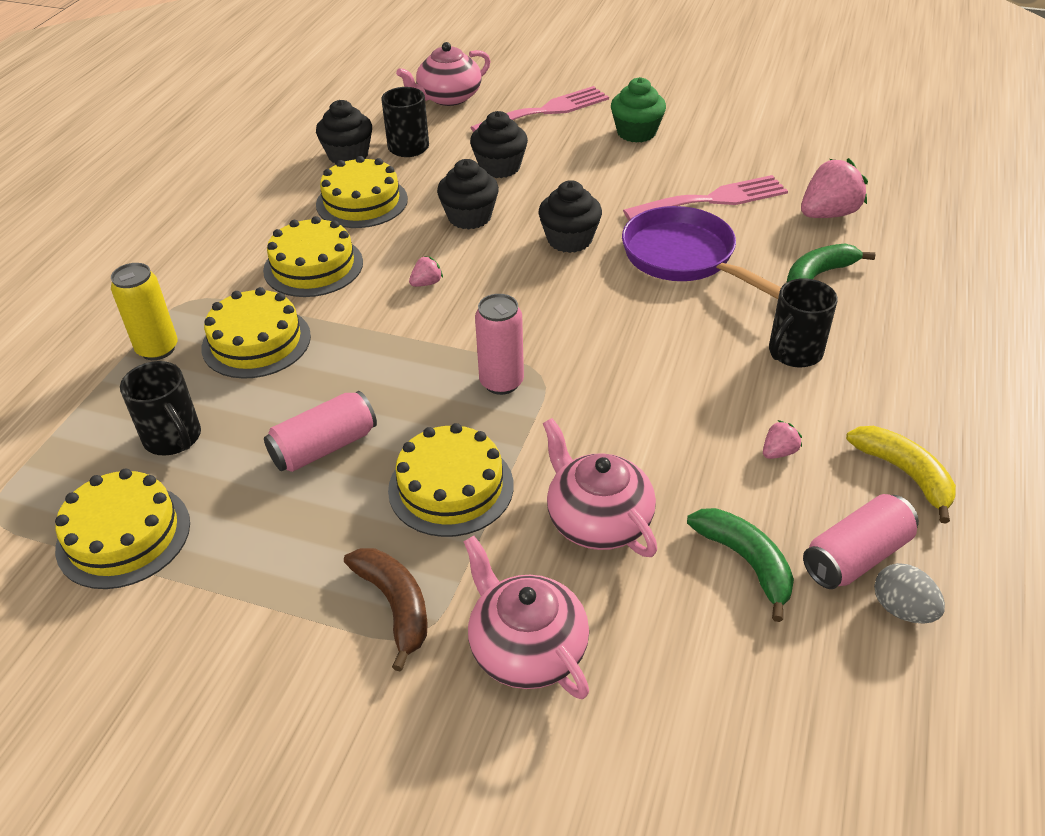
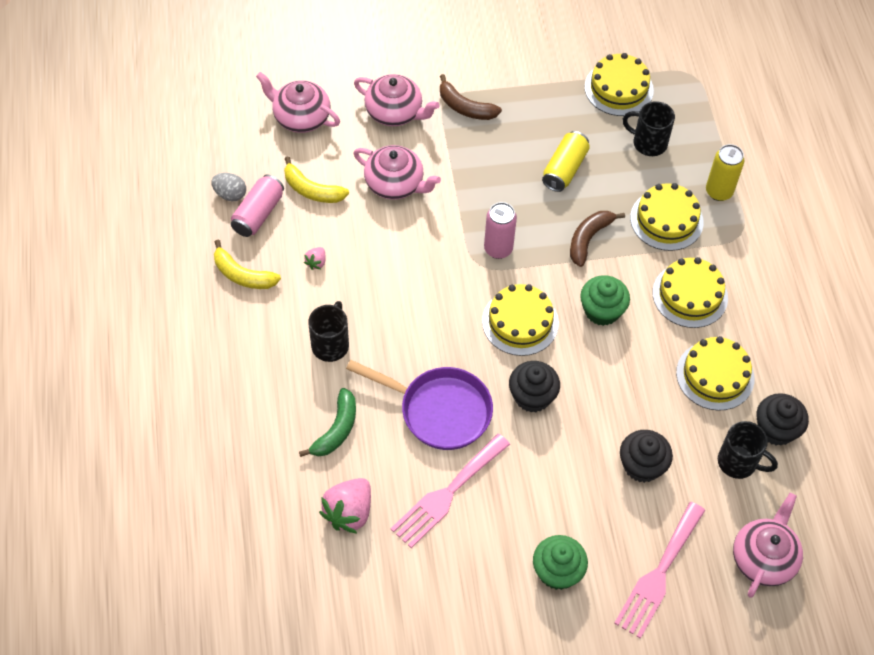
camera: 150 degrees right, 15 degrees up
(324, 447) = (564, 169): pink can -> yellow can
(373, 354) = (588, 239): none -> brown banana
(426, 283) = (602, 311): pink strawberry -> green cupcake
(451, 487) = (481, 173): yellow cake -> yellow cake (520, 322)
(469, 217) = (622, 391): black cupcake -> none
(716, 714) = (301, 117): none -> pink teapot
(746, 562) = (312, 190): green banana -> yellow banana

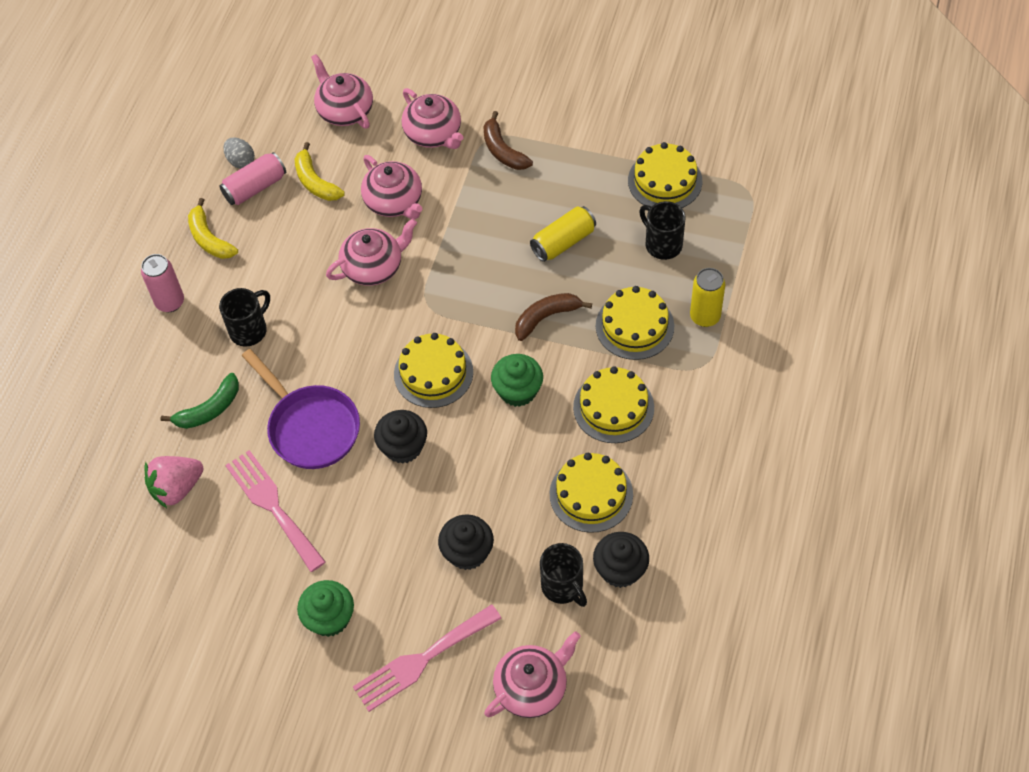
camera: 30 degrees right, 0 degrees up
(316, 262) = (280, 250): pink strawberry -> none
(411, 248) = (373, 267): none -> pink teapot
(447, 494) = (273, 506): pink fork -> pink fork turned 75 degrees clockwise
(498, 249) = (454, 296): pink can -> pink can (170, 302)

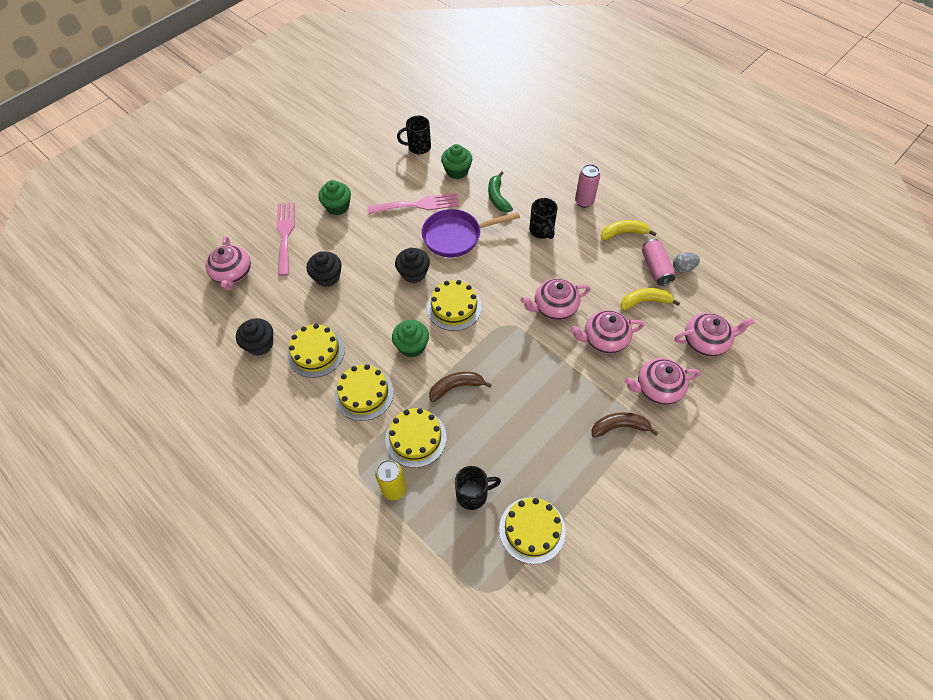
camera: 115 degrees right, 0 degrees up
(177, 488) = (457, 171): pink strawberry -> green cupcake
(373, 267) = (554, 307): pink teapot -> pink teapot turned 75 degrees clockwise
(546, 317) = (456, 387): brown banana -> brown banana turned 105 degrees counterclockwise
(563, 242) = (513, 427): yellow can -> none
(563, 586) = (273, 312): black mug -> black mug (418, 147)

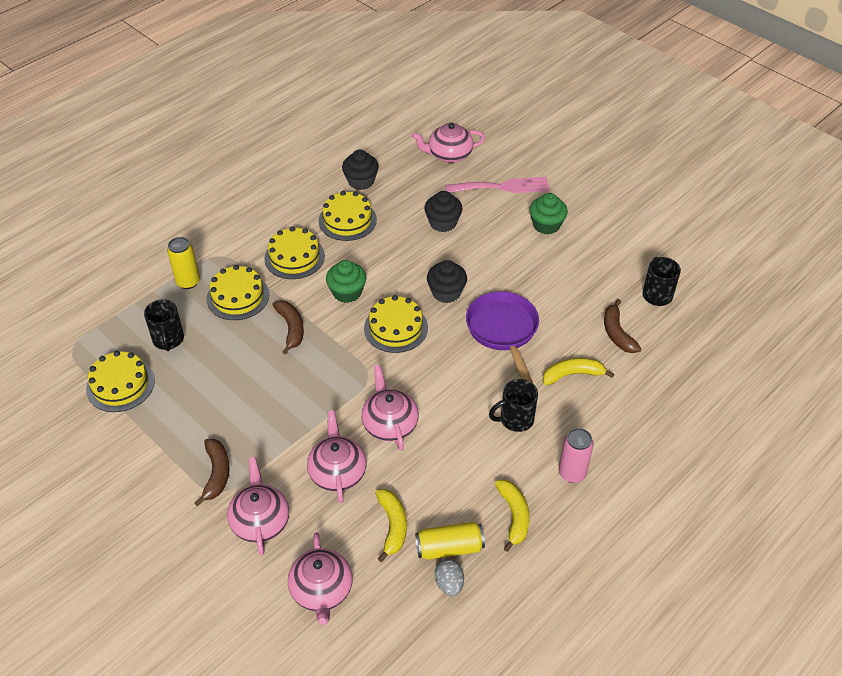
camera: 90 degrees right, 10 degrees down
(418, 205) = (554, 295): pink fork -> none
(457, 171) = (617, 333): green cupcake -> brown banana
(497, 197) = (572, 374): green banana -> yellow banana
(655, 268) = (449, 547): pink can -> yellow can

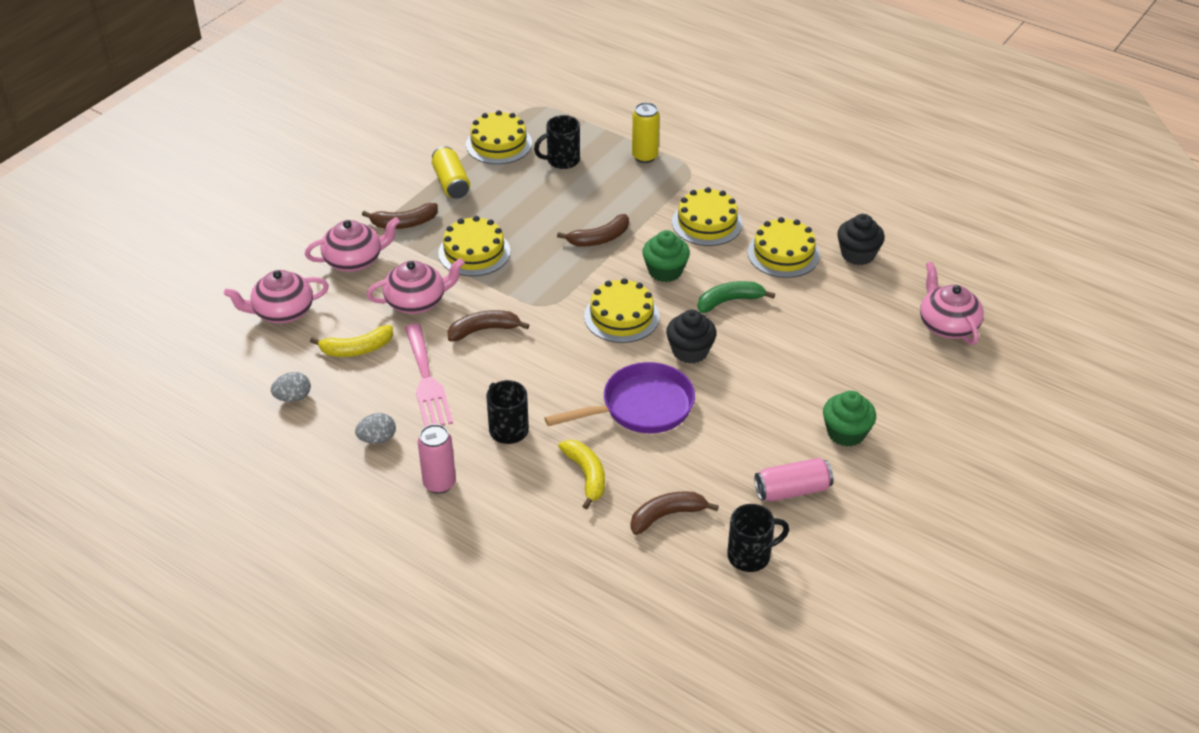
camera: 80 degrees right, 5 degrees down
(238, 296) = (634, 193): yellow cake -> yellow cake (474, 252)
(390, 424) = (484, 330): pink teapot -> brown banana
(394, 260) = (729, 301): none -> green banana
(443, 223) = (811, 334): black cupcake -> none
(449, 547) = (334, 393): yellow can -> yellow can (451, 183)
(502, 187) = (904, 383): pink fork -> pink fork (427, 381)
(514, 516) = (377, 439): yellow banana -> grey egg
(598, 262) = (792, 490): none -> pink can

